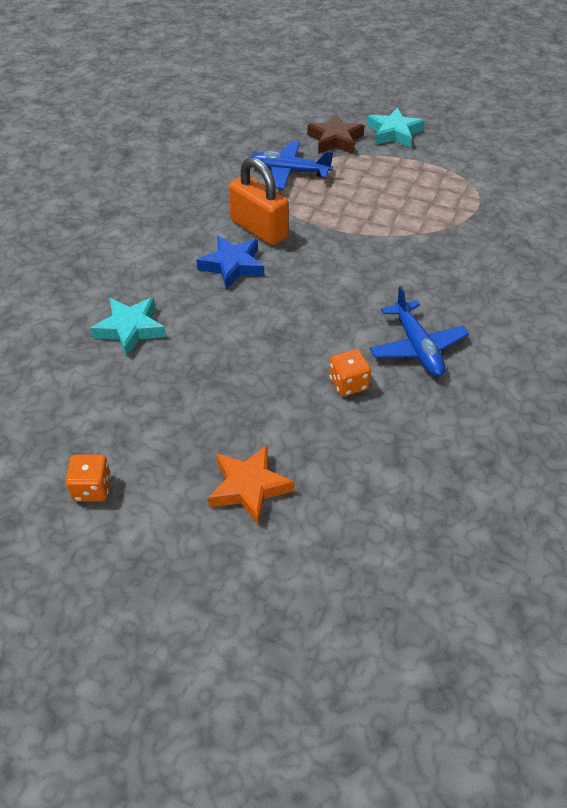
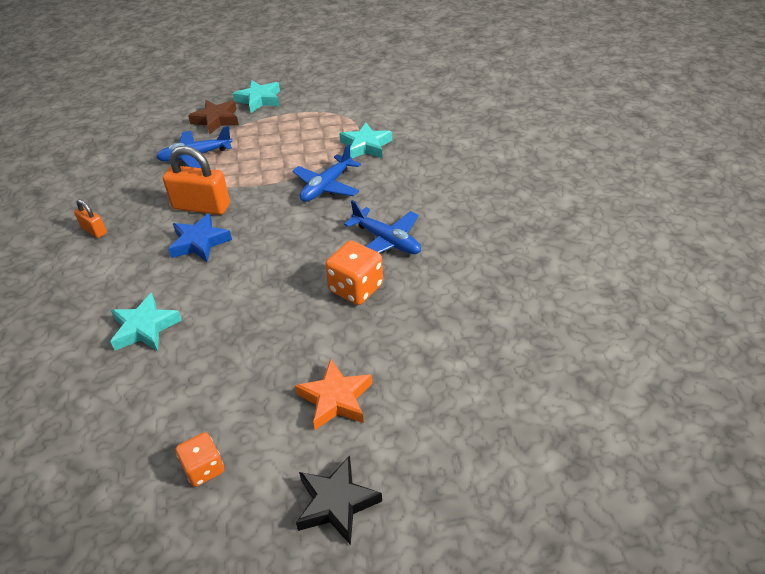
camera: 30 degrees left, 5 degrees down
(149, 212) = (94, 230): none -> orange padlock
(179, 588) = (336, 503): none -> black star
(348, 384) = (356, 288): orange dice -> orange dice, size x1.54
(396, 259) = (326, 186): none -> blue plane
(472, 230) = (366, 146): none -> turquoise star

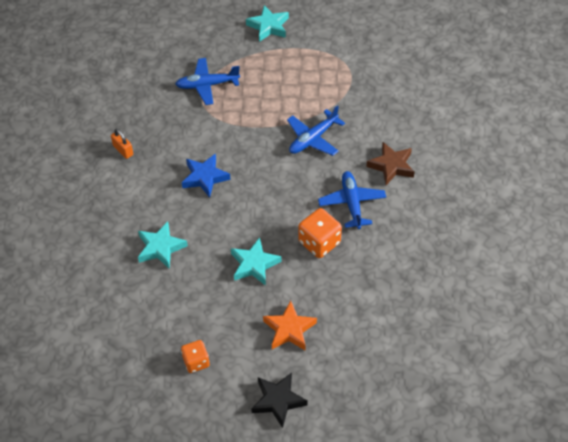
camera: 10 degrees right, 10 degrees up
(201, 206) = (208, 141): orange padlock -> none
(216, 120) = (228, 45): brown star -> brown star (391, 166)
(366, 146) = (354, 100): turquoise star -> turquoise star (254, 264)
(387, 241) = (351, 203): blue plane -> blue plane turned 150 degrees counterclockwise

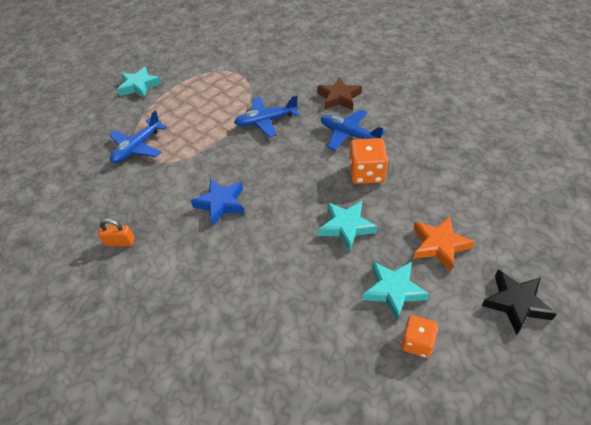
camera: 45 degrees left, 5 degrees down
(160, 248) = (256, 284): turquoise star -> turquoise star (393, 291)
(313, 139) = (266, 121): blue plane -> blue plane turned 75 degrees clockwise

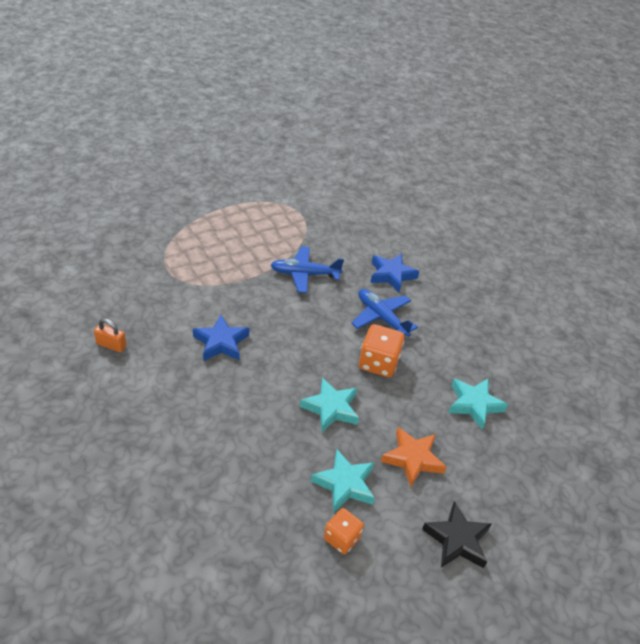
camera: 10 degrees right, 5 degrees down
(137, 147) = (166, 258): blue plane -> none
(139, 86) = (195, 194): turquoise star -> turquoise star (474, 404)
(339, 98) = (391, 275): brown star -> blue star

